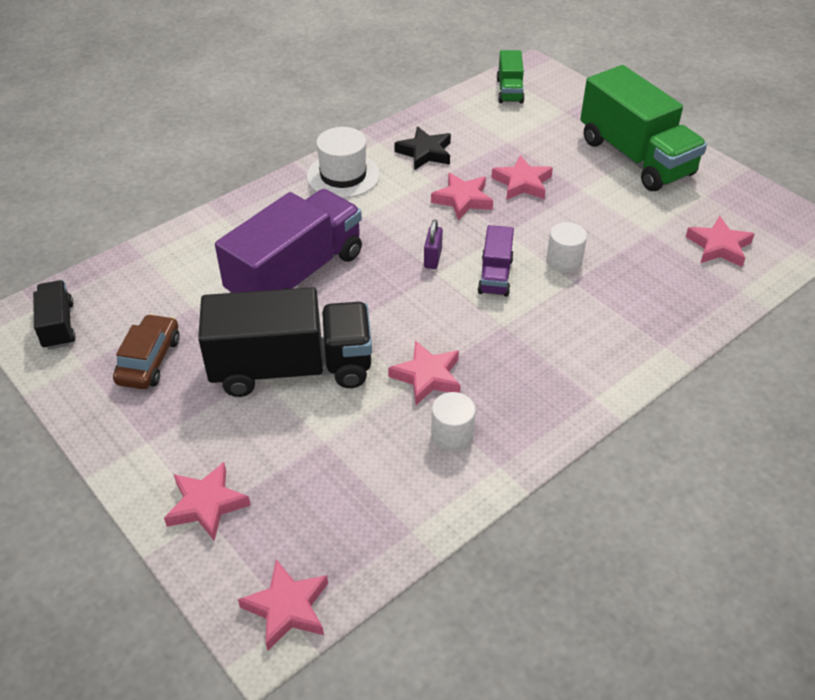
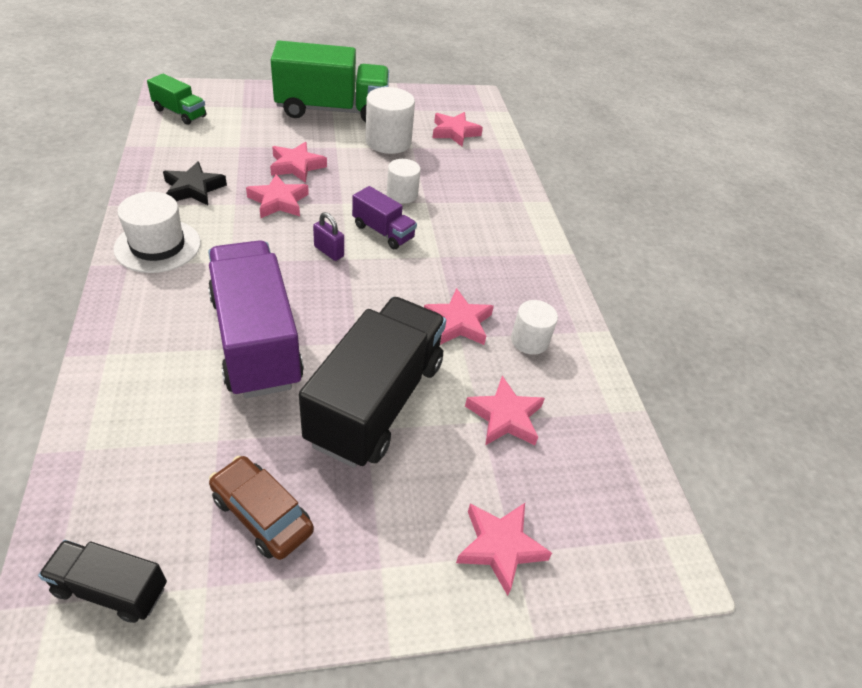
camera: 65 degrees left, 0 degrees up
(287, 608) = (650, 534): pink star -> pink star (505, 417)
(635, 213) = (388, 141): none -> white cylinder

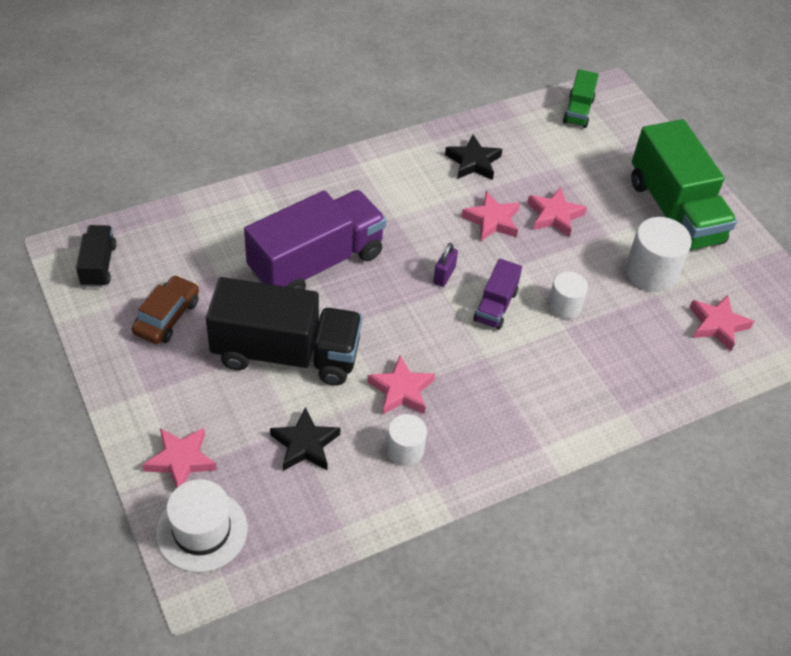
camera: 75 degrees right, 5 degrees up
(158, 246) = (389, 170): white hat -> white hat (202, 530)
(505, 417) = (305, 444): pink star -> black star

